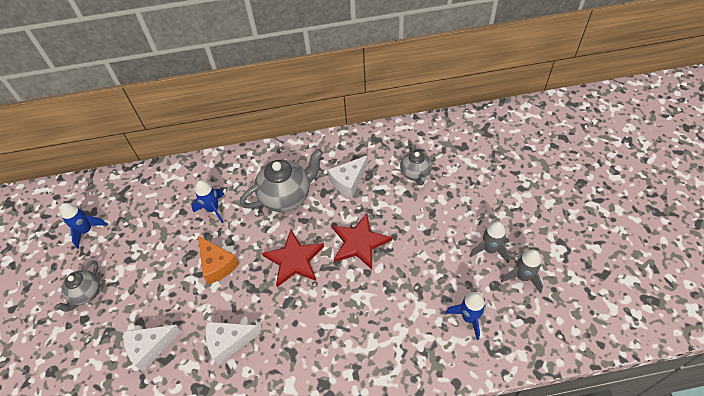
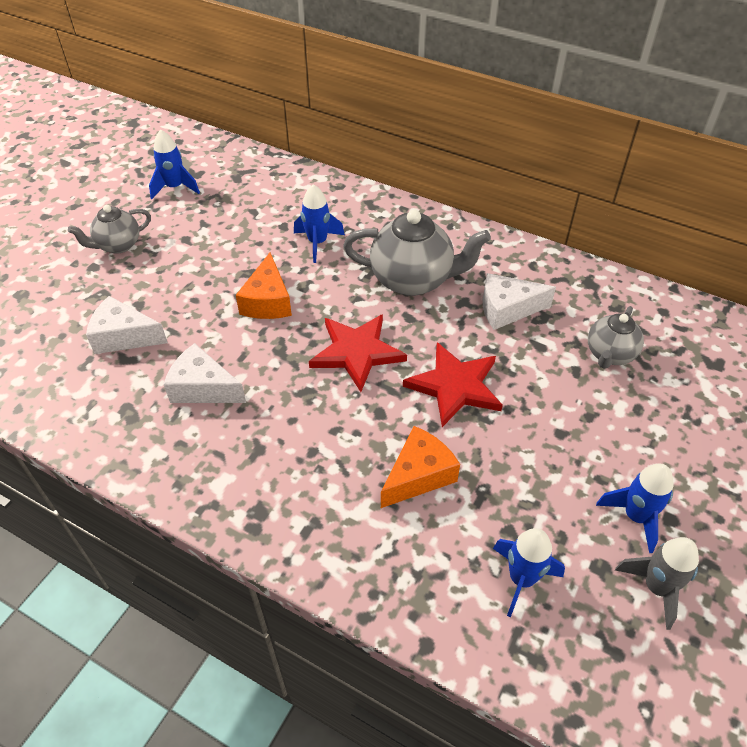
camera: 35 degrees right, 5 degrees down
(383, 303) = (419, 475): none -> orange cheese
(489, 250) = (635, 516): grey rocket -> blue rocket

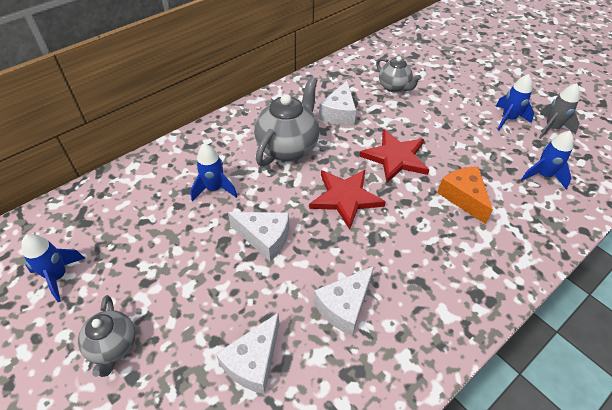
camera: 70 degrees left, 0 degrees up
(267, 301) = (264, 238): orange cheese -> white cheese

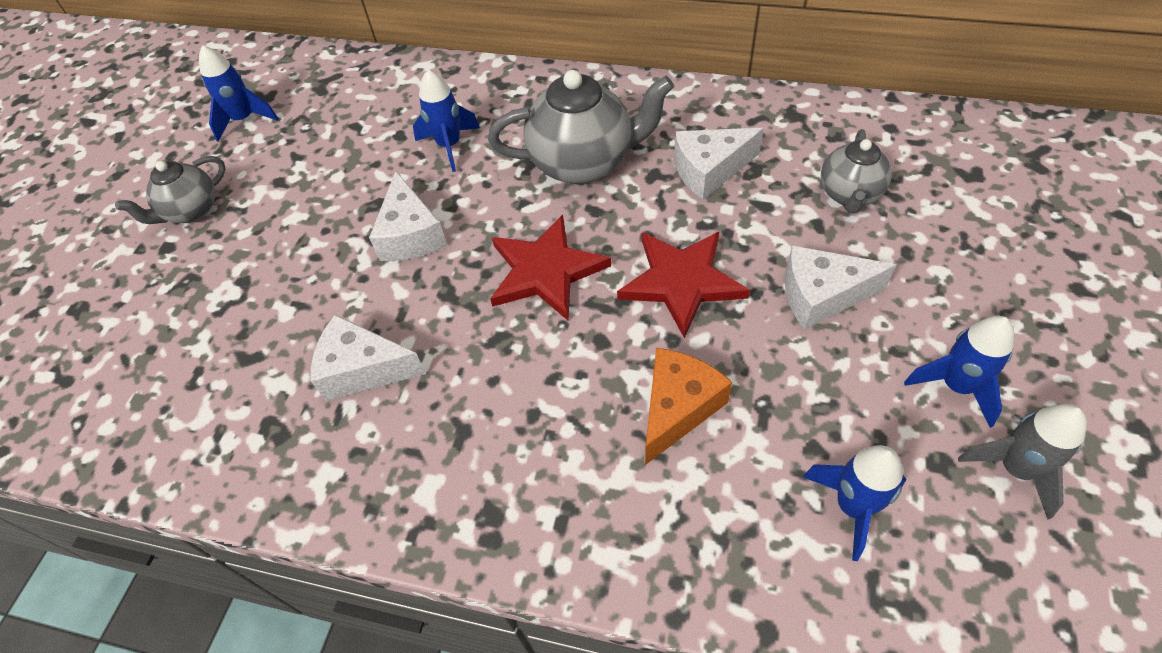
camera: 60 degrees right, 5 degrees up
(253, 361) = (236, 328): white cheese -> white cheese (821, 295)

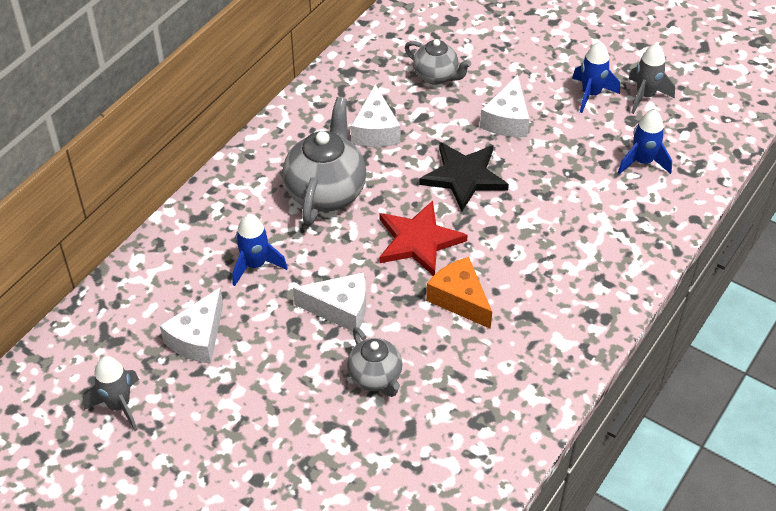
camera: 75 degrees left, 5 degrees down
(191, 211) = (222, 457): grey teapot -> grey teapot (375, 377)
(244, 120) = (119, 405): blue rocket -> grey rocket
(363, 369) = (453, 359): white cheese -> white cheese (197, 338)
(678, 408) = (555, 209): orange cheese -> orange cheese (459, 299)
(681, 282) = (464, 177): red star -> black star

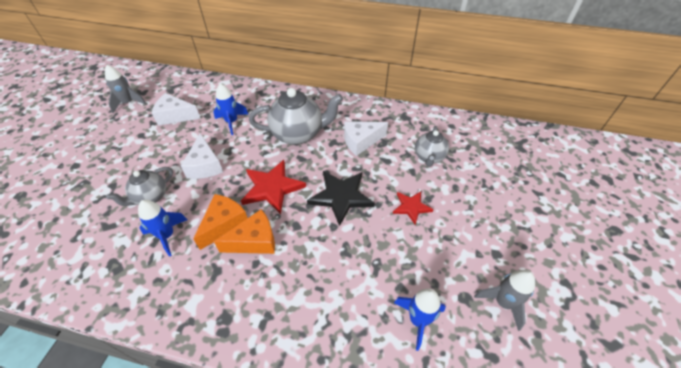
camera: 70 degrees right, 0 degrees up
(498, 273) = (254, 241): none -> orange cheese
(507, 120) = (411, 207): white cheese -> red star
(591, 94) = (475, 257): blue rocket -> blue rocket (167, 236)

